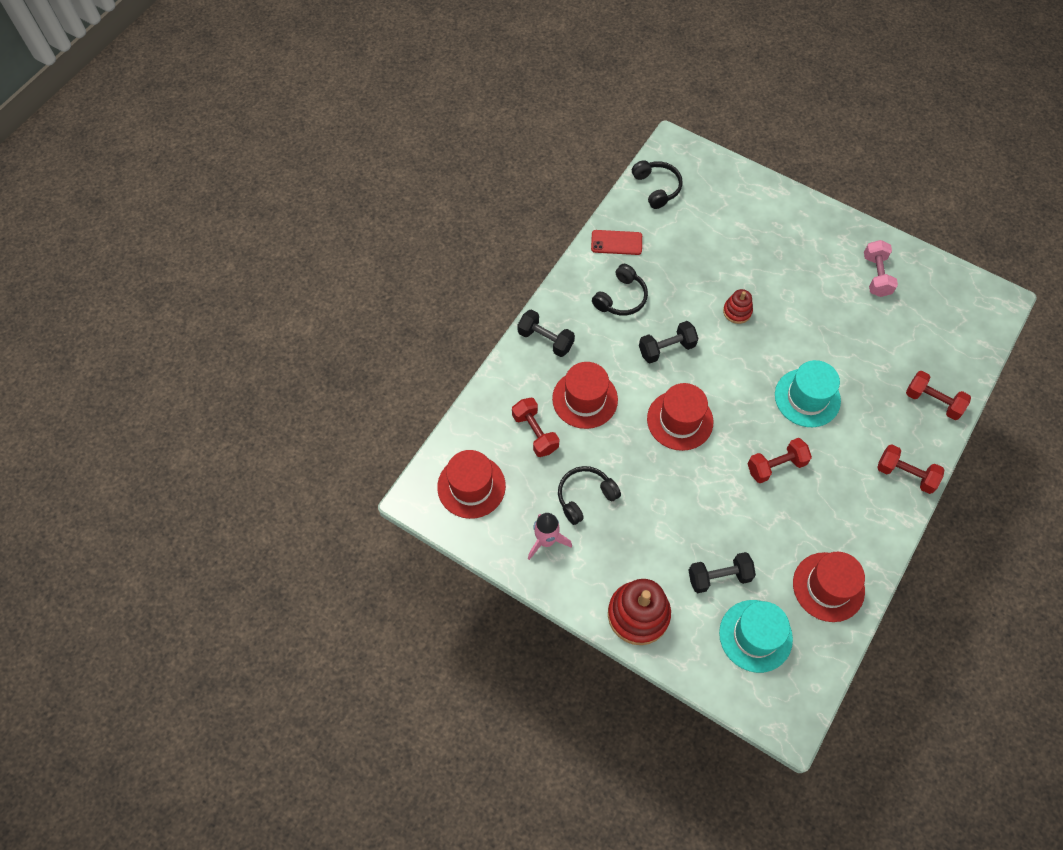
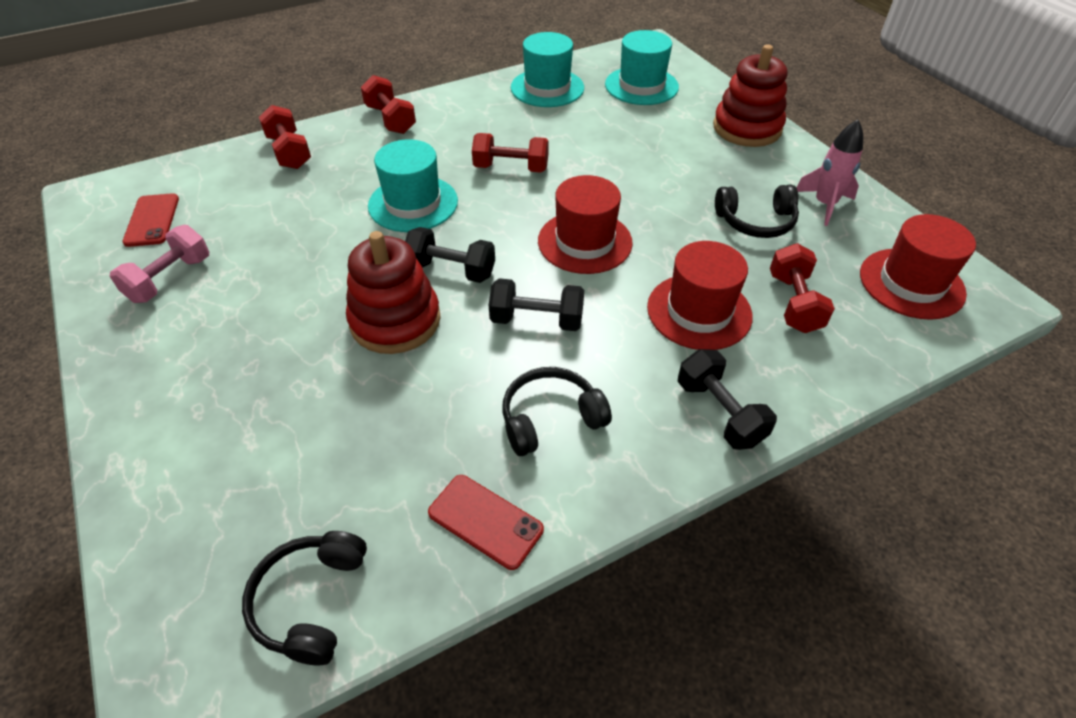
camera: 150 degrees left, 15 degrees down
(719, 577) = (645, 123): black dumbbell -> black dumbbell (451, 270)
(737, 311) = (395, 320): red stacking toy -> red stacking toy, size x1.88
(828, 587) = (547, 88): red hat -> turquoise hat
(938, 304) = (152, 220): none -> red phone

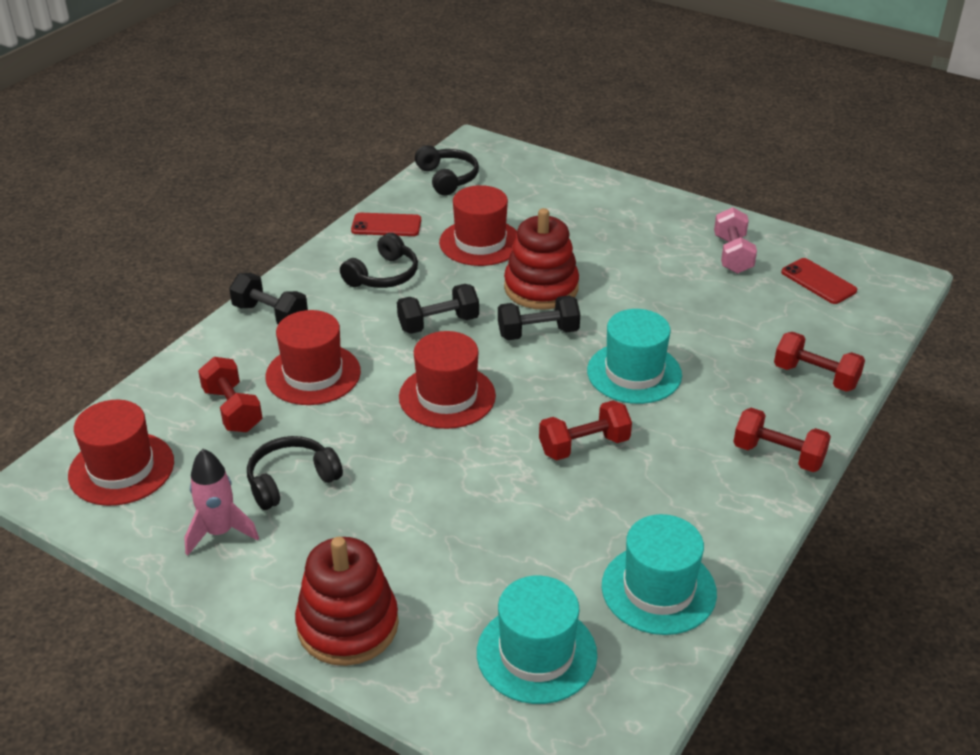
camera: 150 degrees right, 10 degrees down
(393, 421) = (480, 242): none -> red hat

